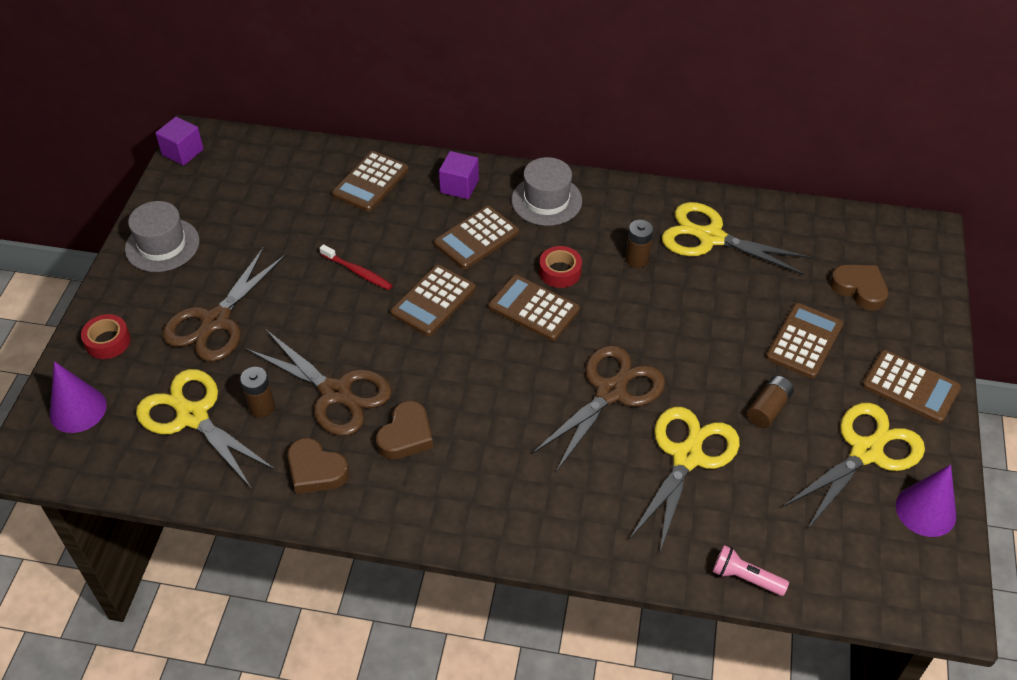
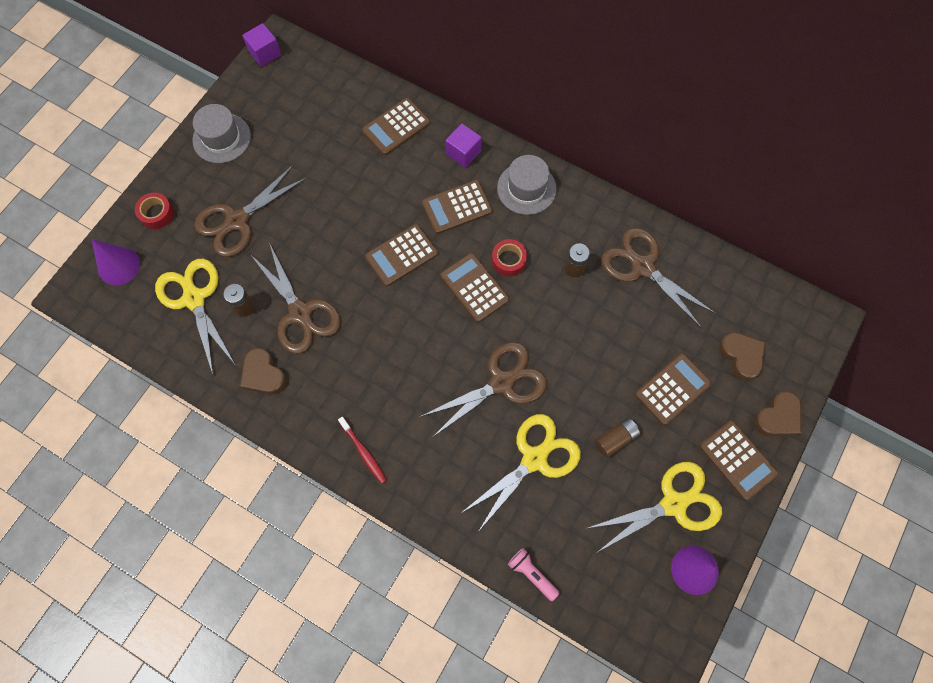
camera: 20 degrees right, 20 degrees up
(358, 272) = (355, 210): red toothbrush -> red toothbrush (363, 452)
(406, 435) = (337, 367): brown heart -> brown heart (778, 417)
(711, 238) = (643, 267): yellow scissors -> brown scissors

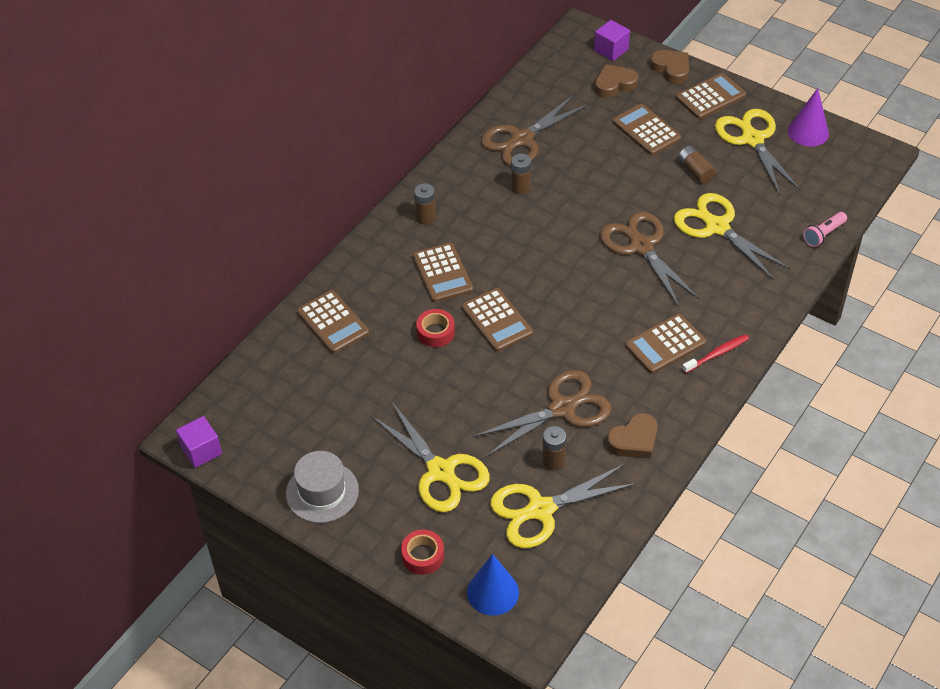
camera: 85 degrees left, 20 degrees down
(119, 266) = (492, 592): purple cone -> blue cone
(237, 221) = (441, 471): brown scissors -> yellow scissors
(463, 153) = (375, 266): purple cube -> purple cube (611, 50)
(474, 288) = (538, 263): brown calculator -> brown calculator (665, 344)
(508, 260) = (508, 235): red tape -> red tape (435, 332)
(526, 188) = (425, 217): grey hat -> brown battery

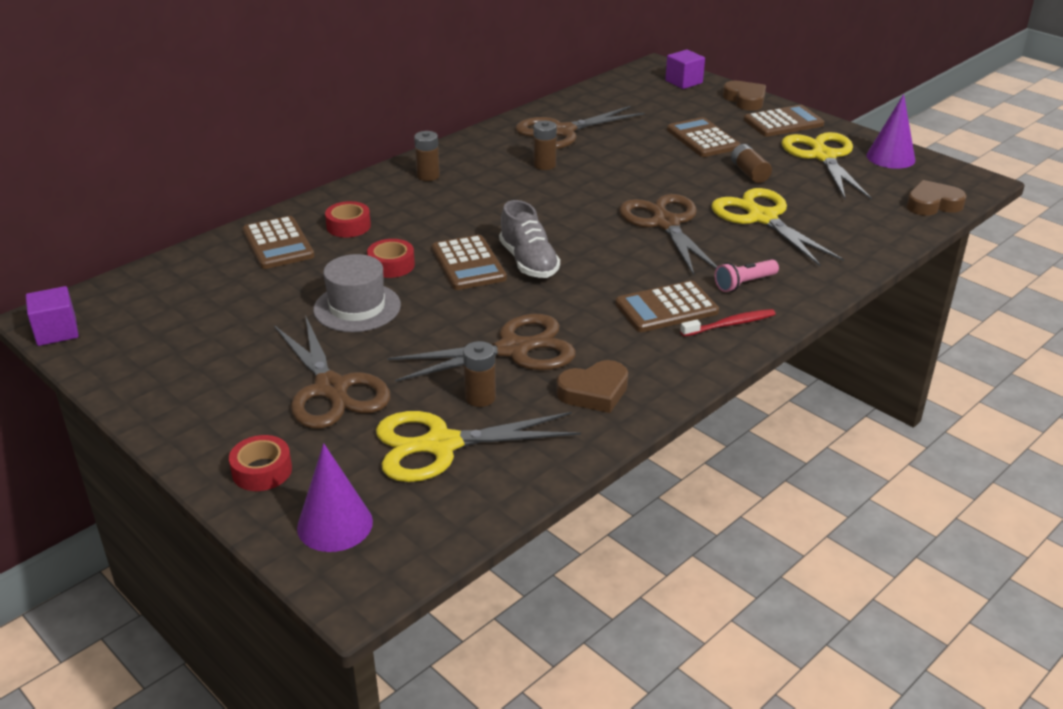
camera: 10 degrees right, 15 degrees down
(322, 492) = (173, 388): grey hat -> grey hat (357, 307)
(382, 292) = (348, 226): none -> red tape
(441, 471) = (331, 389): yellow scissors -> brown scissors
(442, 273) = (424, 219): brown calculator -> none
(492, 592) = (335, 524): blue cone -> purple cone
(544, 310) = (528, 262): none -> grey shoe
(614, 84) = (678, 104): brown heart -> brown heart (932, 204)
(823, 234) = (893, 238): pink flashlight -> pink flashlight (744, 283)

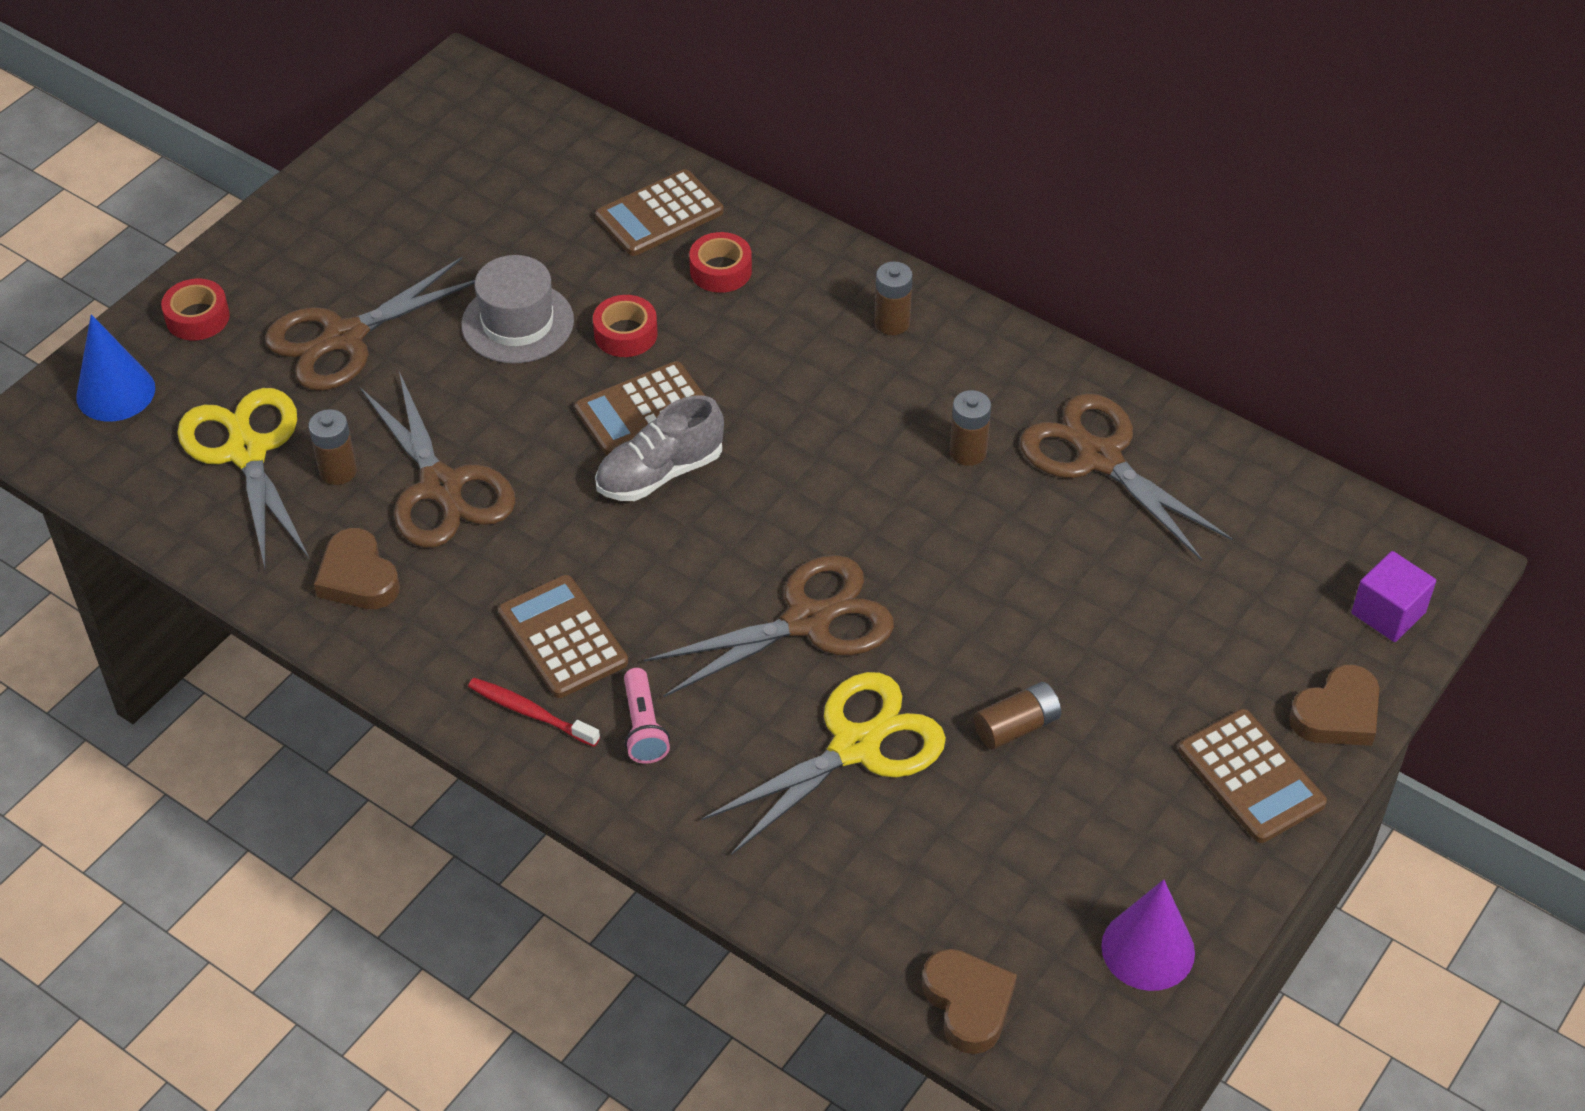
camera: 80 degrees right, 15 degrees up
(57, 332) = (432, 89): purple cube -> none
(335, 524) = (115, 392): purple cone -> blue cone
(703, 139) = (1136, 654): brown calculator -> none
(730, 324) = (530, 712): red toothbrush -> red toothbrush turned 150 degrees clockwise
(744, 283) = (644, 727): pink flashlight -> pink flashlight turned 150 degrees counterclockwise
(823, 156) = (1117, 838): yellow scissors -> none

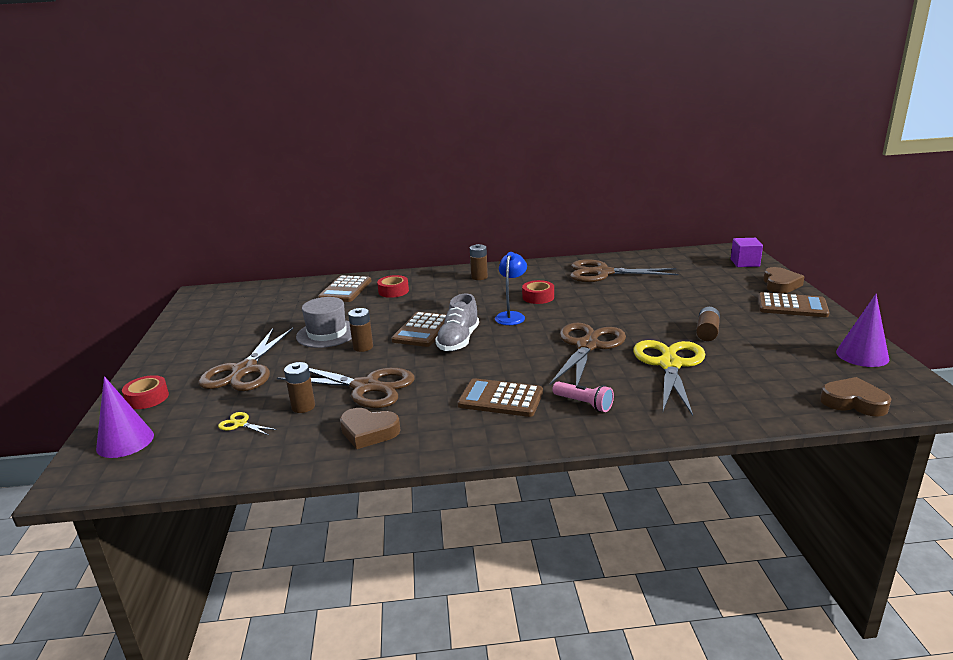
camera: 40 degrees left, 25 degrees down
(115, 392) = (125, 441): blue cone -> purple cone
(247, 452) = (240, 424): yellow scissors -> yellow scissors, size x0.40
(530, 712) = (528, 427): red toothbrush -> none
(625, 334) = (381, 318): red tape -> red tape (538, 297)
(803, 468) = (511, 316): none -> blue lamp
(968, 452) = (560, 289): brown battery -> brown battery (363, 347)

